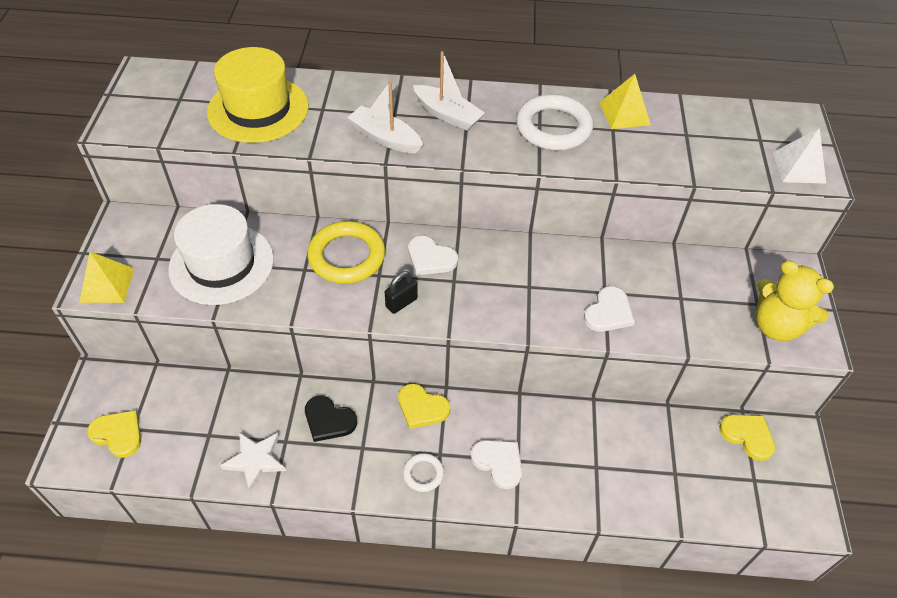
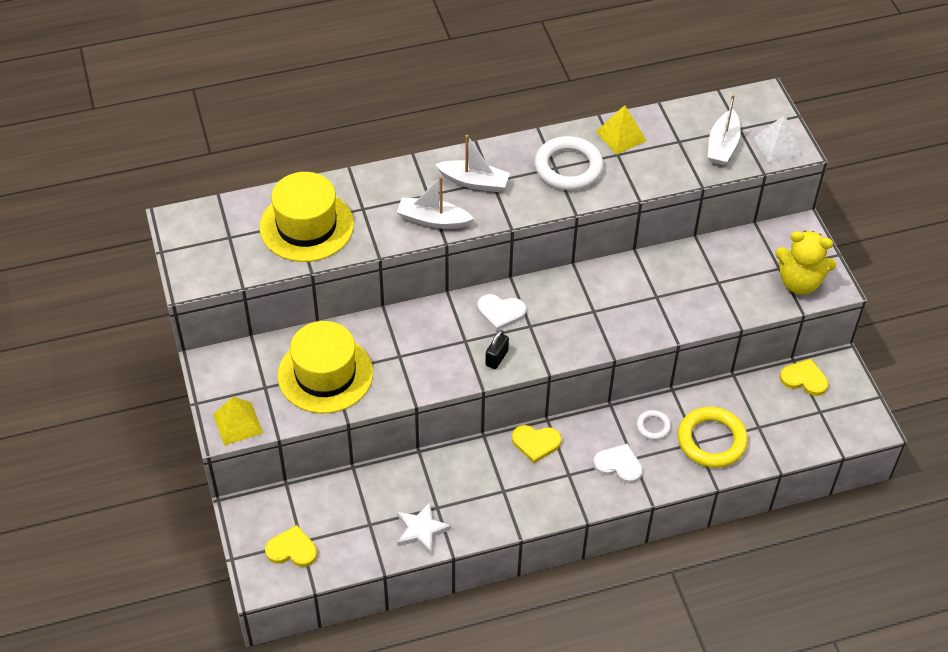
camera: 20 degrees left, 0 degrees up
(221, 264) = (325, 374): white hat -> yellow hat
(328, 420) = (464, 479): black heart -> none
(347, 256) = (429, 333): yellow ring -> yellow ring (711, 440)
(423, 474) = (563, 494): white ring -> white ring (653, 426)
(609, 312) = (666, 312): white heart -> none
(734, 151) = (722, 145): none -> white boat

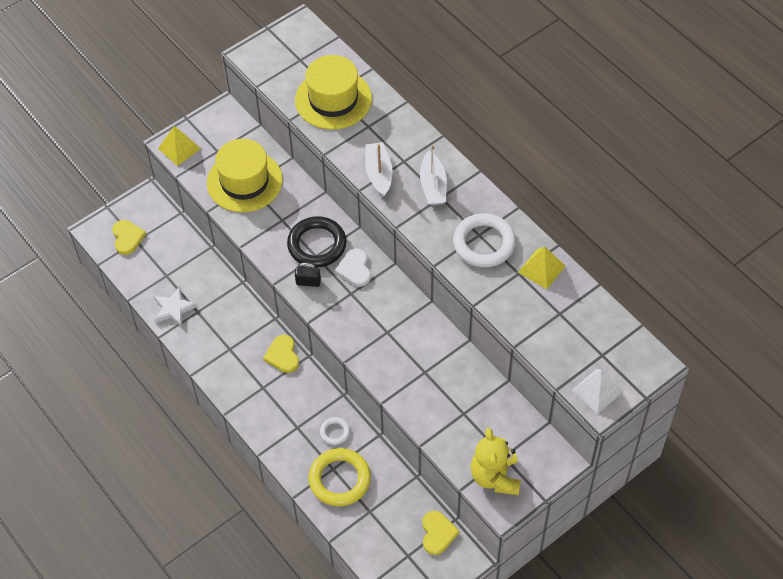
camera: 70 degrees right, 5 degrees up
(451, 335) = (317, 245): none -> black ring
(618, 465) = (286, 419): white heart -> none
(722, 145) = (573, 348): white boat -> none

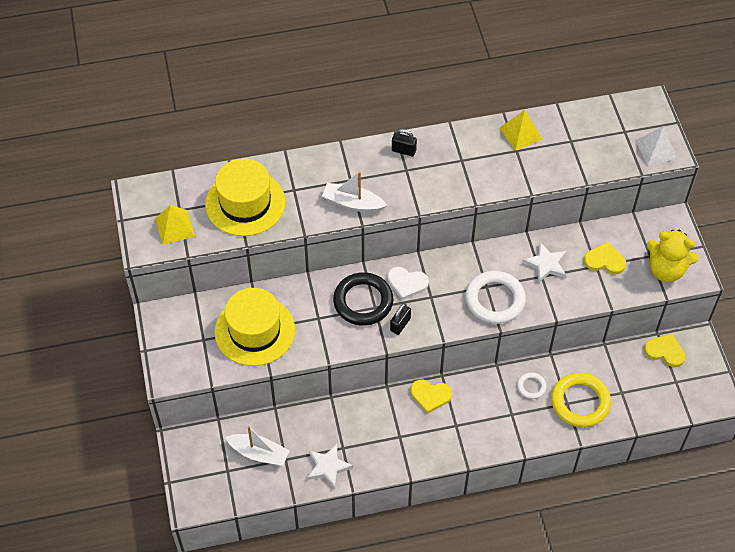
camera: 65 degrees left, 0 degrees up
(127, 238) = (219, 477): yellow heart -> yellow heart (604, 260)
(179, 148) = (178, 370): yellow pyramid -> yellow pyramid (175, 227)
(433, 186) = (391, 170): white boat -> white boat (259, 453)
(440, 370) = (546, 264): none -> white star
(461, 186) = (403, 150): none -> black padlock
(484, 243) = (473, 160): white ring -> white ring (495, 300)

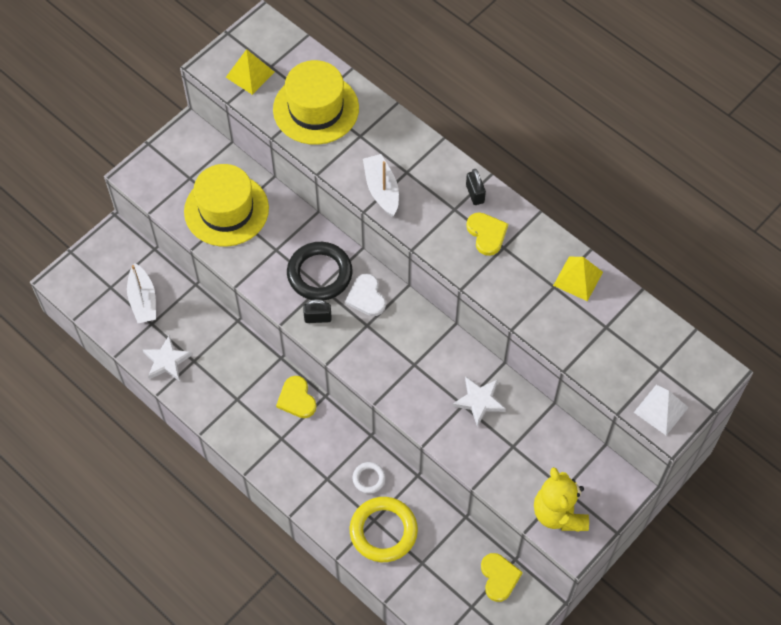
camera: 55 degrees right, 5 degrees up
(495, 300) = (404, 380): white ring -> none
(604, 260) = (525, 450): yellow heart -> yellow heart (487, 234)

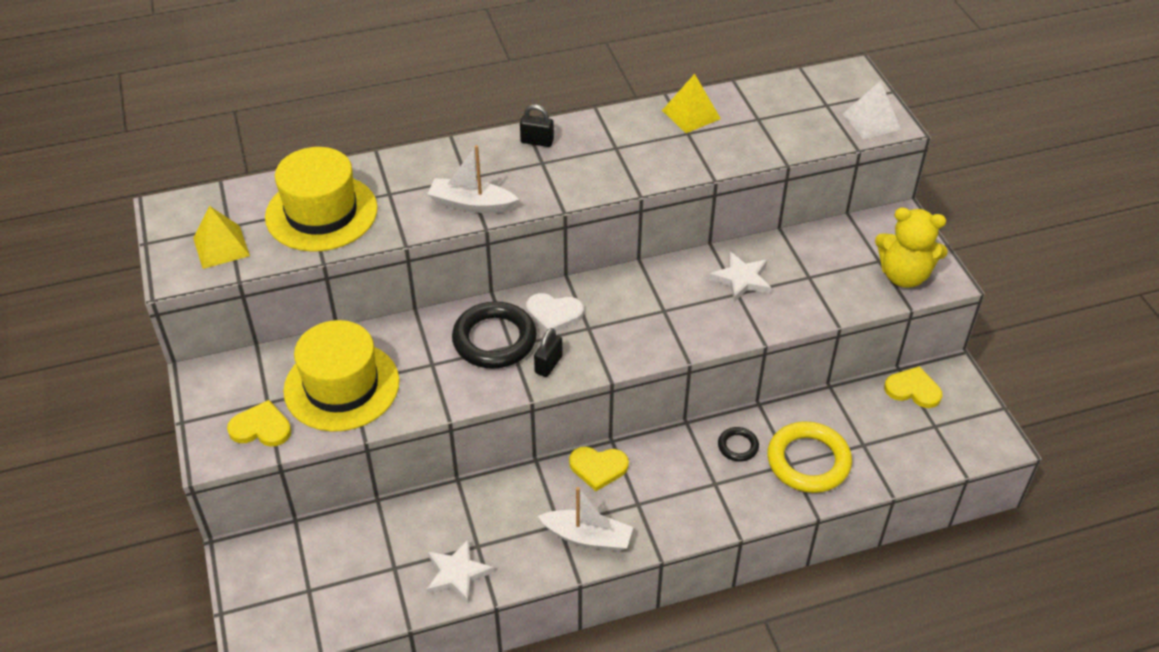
camera: 60 degrees left, 15 degrees down
(143, 300) = (355, 563): white boat -> white boat (587, 537)
(369, 478) = (738, 446): white ring -> black ring
(487, 234) = (591, 152): yellow heart -> yellow heart (261, 427)

